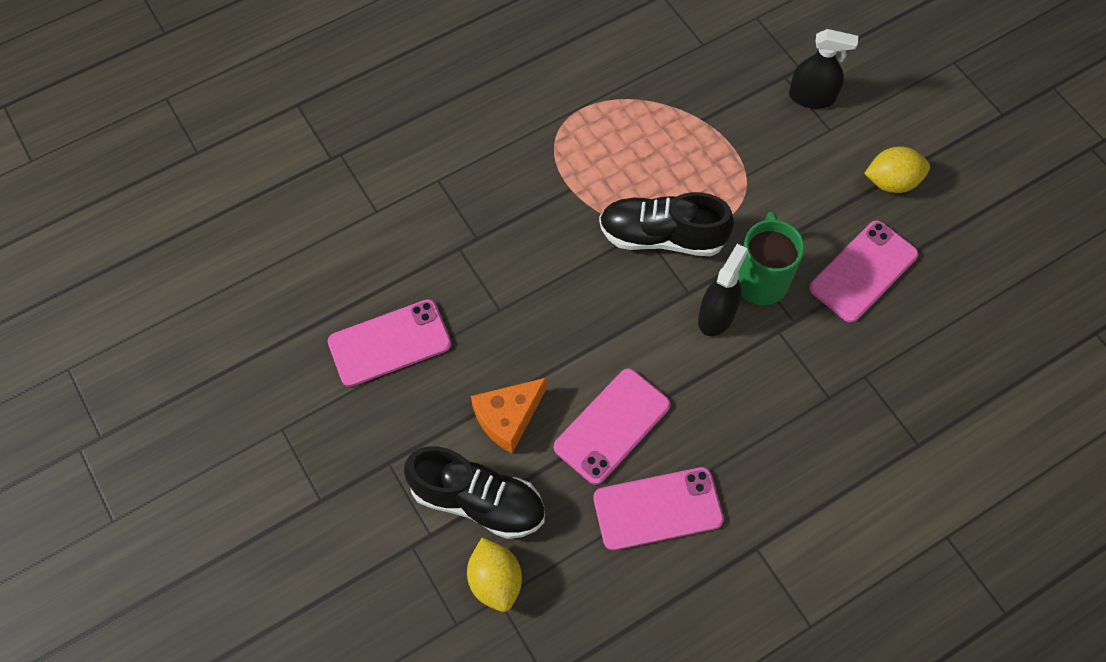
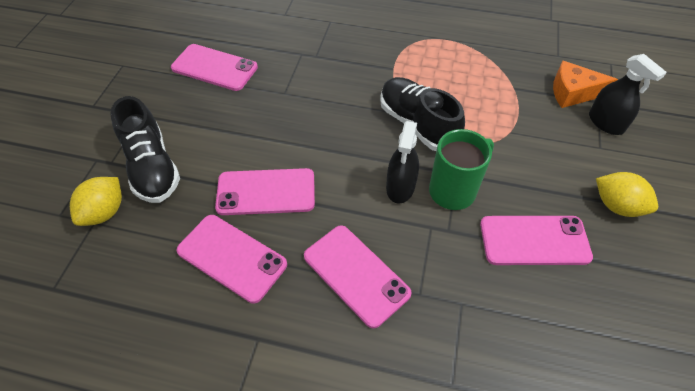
camera: 45 degrees right, 10 degrees down
(508, 417) = (220, 142): orange cheese -> orange cheese (573, 92)
(716, 315) = (400, 187): black spray bottle -> black spray bottle turned 120 degrees clockwise
(768, 427) = (356, 275): none -> pink phone

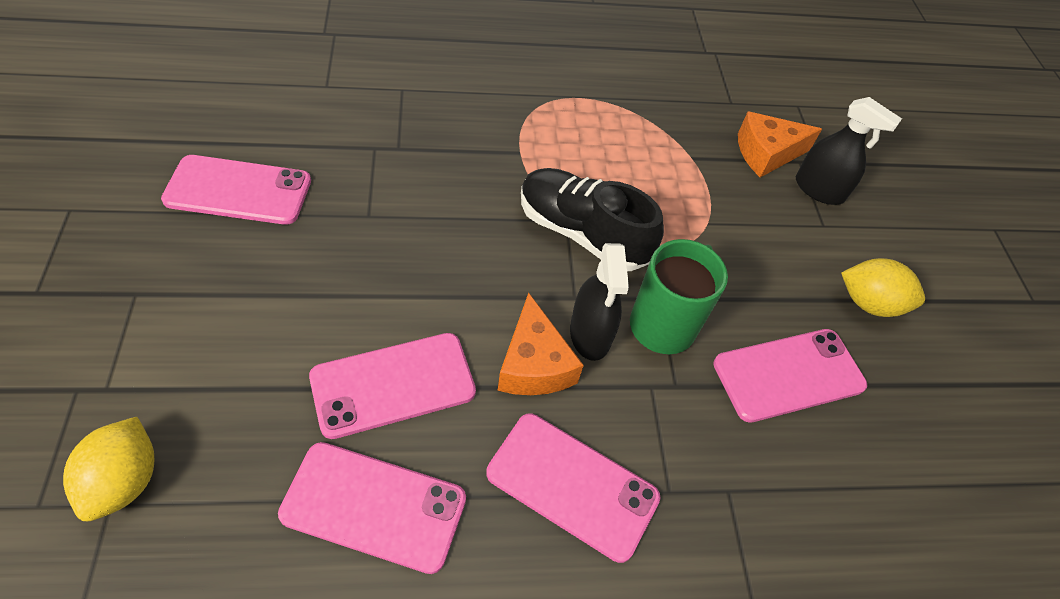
camera: 25 degrees left, 0 degrees up
(152, 167) = (185, 382): black shoe -> none
(357, 198) = (534, 364): none -> orange cheese

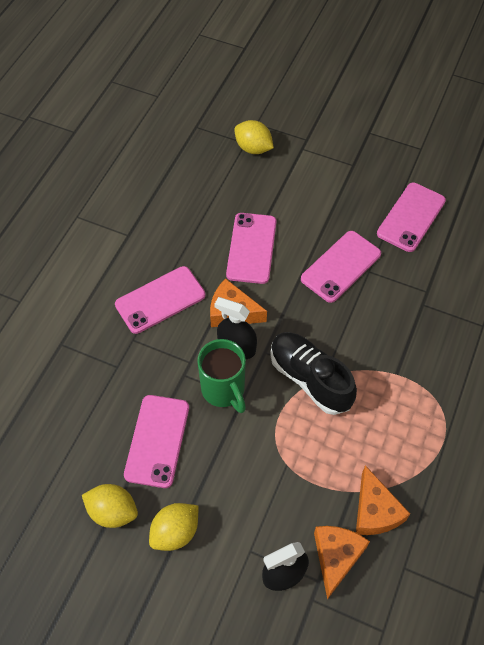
camera: 125 degrees right, 5 degrees up
(374, 507) = (195, 223): pink phone -> pink phone (341, 266)
(582, 233) = (310, 379): black shoe -> black shoe turned 105 degrees counterclockwise
(696, 135) = (375, 511): none -> orange cheese
(909, 383) = (113, 511): none -> yellow lemon

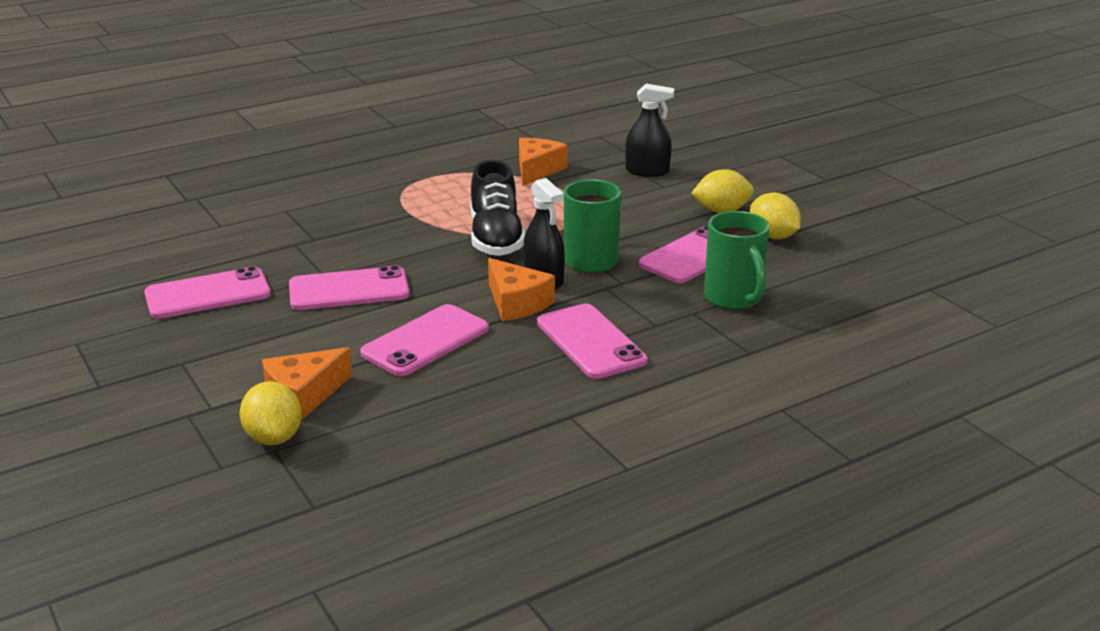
camera: 145 degrees left, 30 degrees down
(99, 399) = (734, 299): none -> green mug
(160, 300) = (590, 342): pink phone -> pink phone turned 60 degrees clockwise
(336, 557) = (596, 165): orange cheese -> orange cheese (304, 395)

